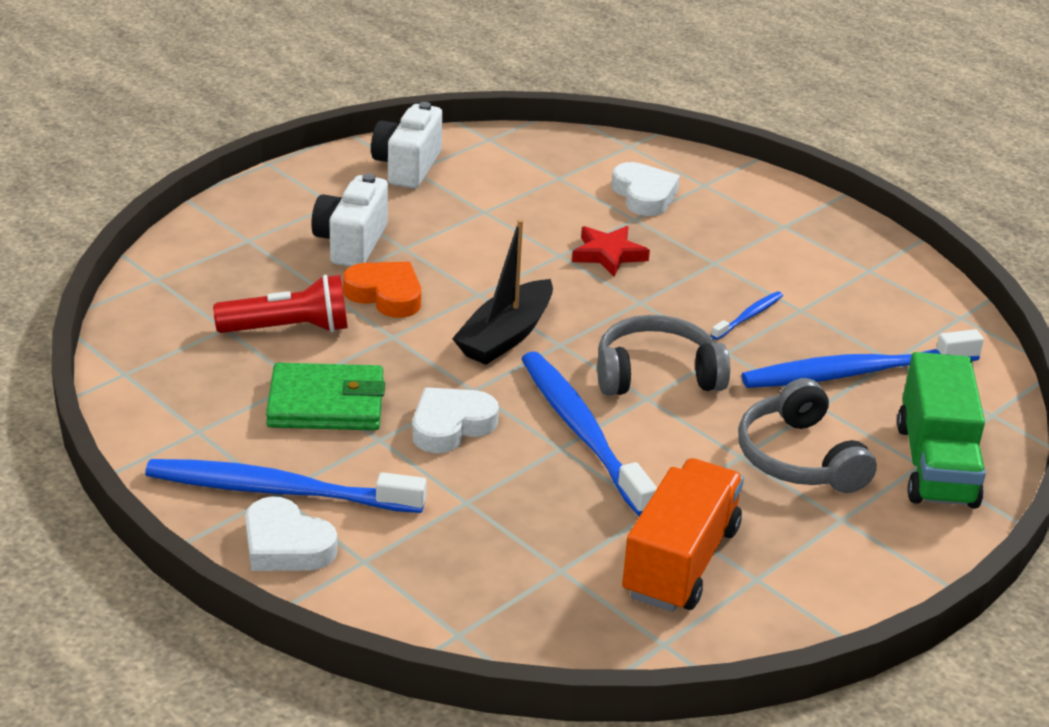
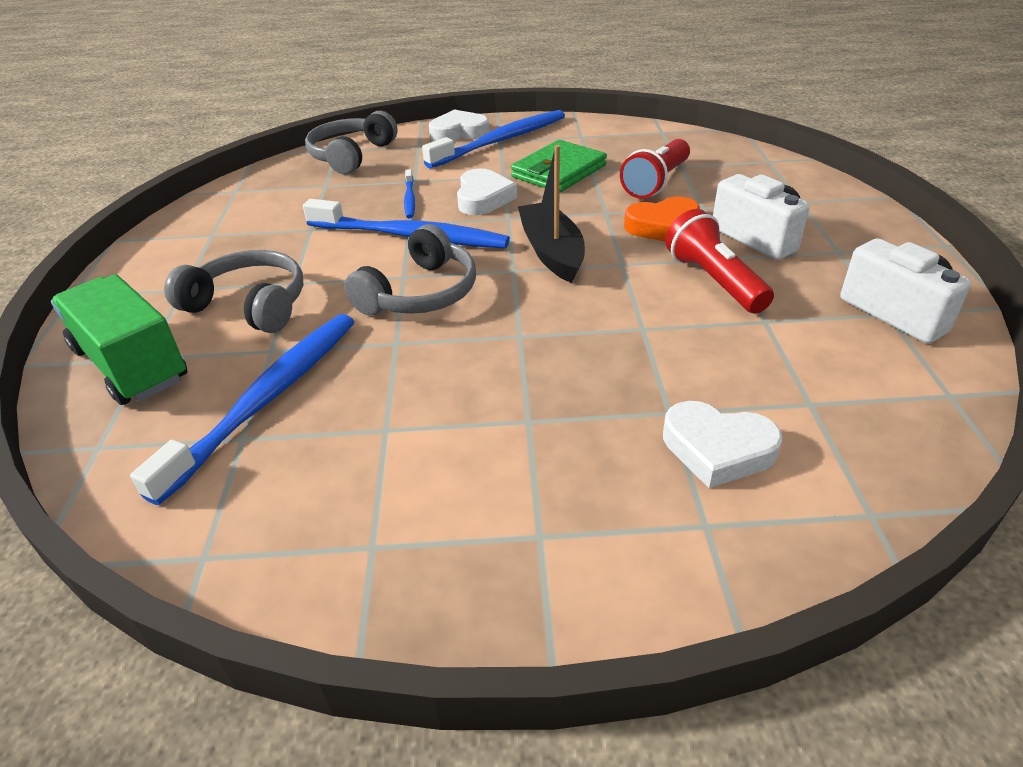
camera: 135 degrees right, 5 degrees up
(453, 245) = (713, 281): none -> red flashlight
(461, 605) = (351, 155): none -> grey headphones
(608, 254) = (614, 356): red star -> none
(680, 562) = (265, 218): orange truck -> none
(748, 316) = (420, 386): blue toothbrush -> blue toothbrush (409, 199)

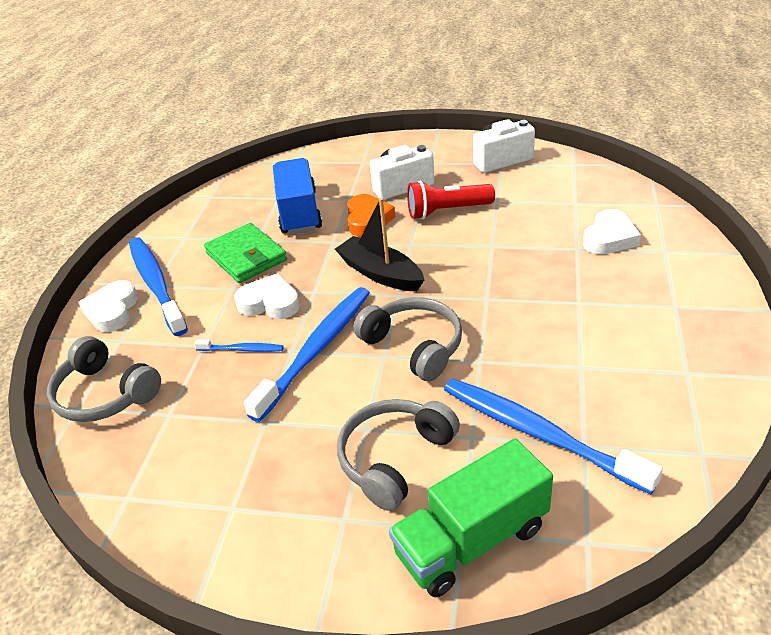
camera: 75 degrees left, 0 degrees up
(551, 252) = (380, 273): black boat -> black boat turned 45 degrees clockwise
(656, 183) = (299, 212): red flashlight -> blue truck

